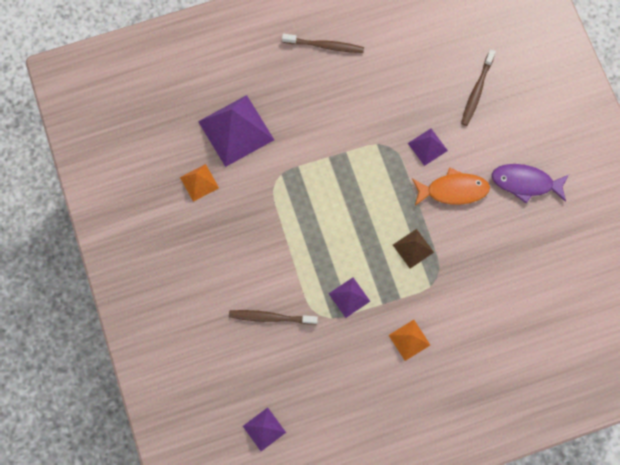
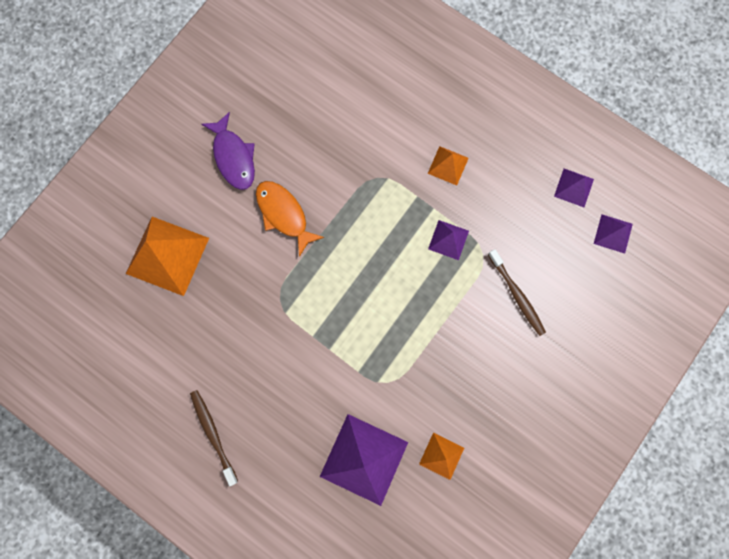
camera: 125 degrees left, 5 degrees up
(413, 248) = (364, 214): brown pyramid -> none
(427, 146) = (256, 264): purple pyramid -> purple pyramid (573, 187)
(477, 91) = (167, 255): brown toothbrush -> orange pyramid

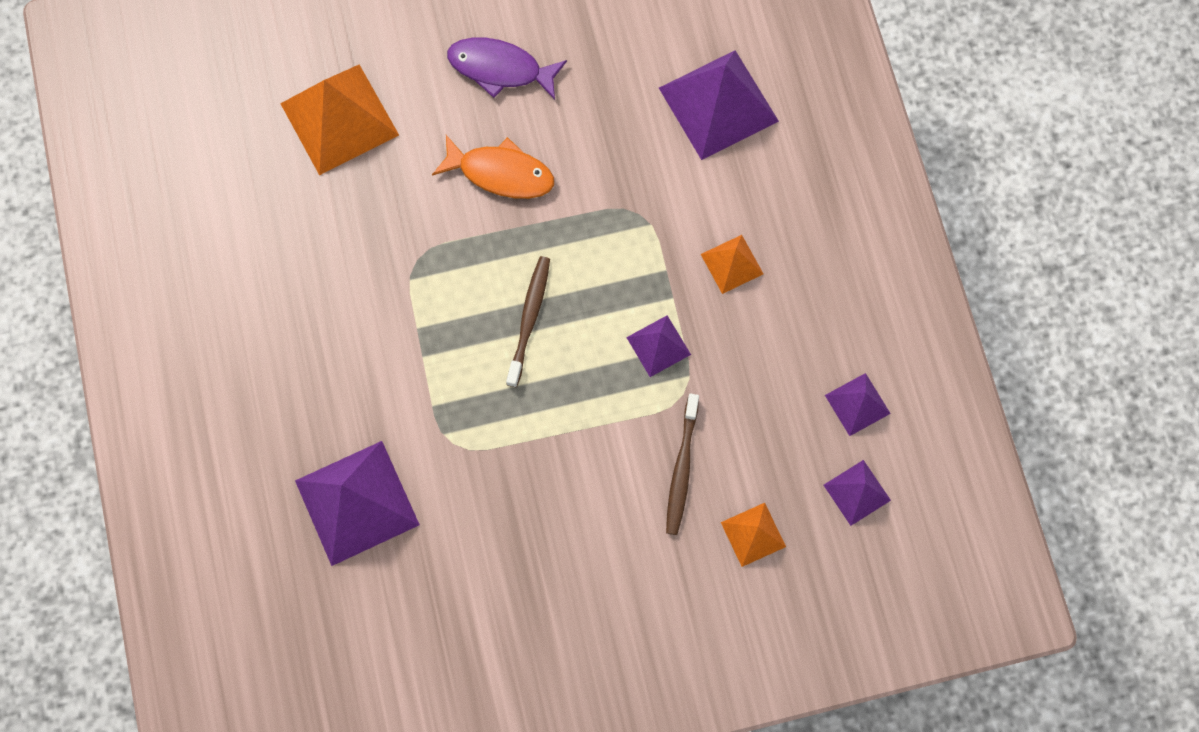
camera: 40 degrees right, 5 degrees down
(213, 434) = (225, 345): brown toothbrush -> brown toothbrush (529, 319)
(233, 157) = (500, 69): purple fish -> purple fish turned 90 degrees clockwise
(284, 214) = (501, 173): orange fish -> orange fish turned 105 degrees clockwise
(367, 86) = (718, 104): none -> purple pyramid
(441, 456) = (442, 570): orange pyramid -> orange pyramid (753, 534)

